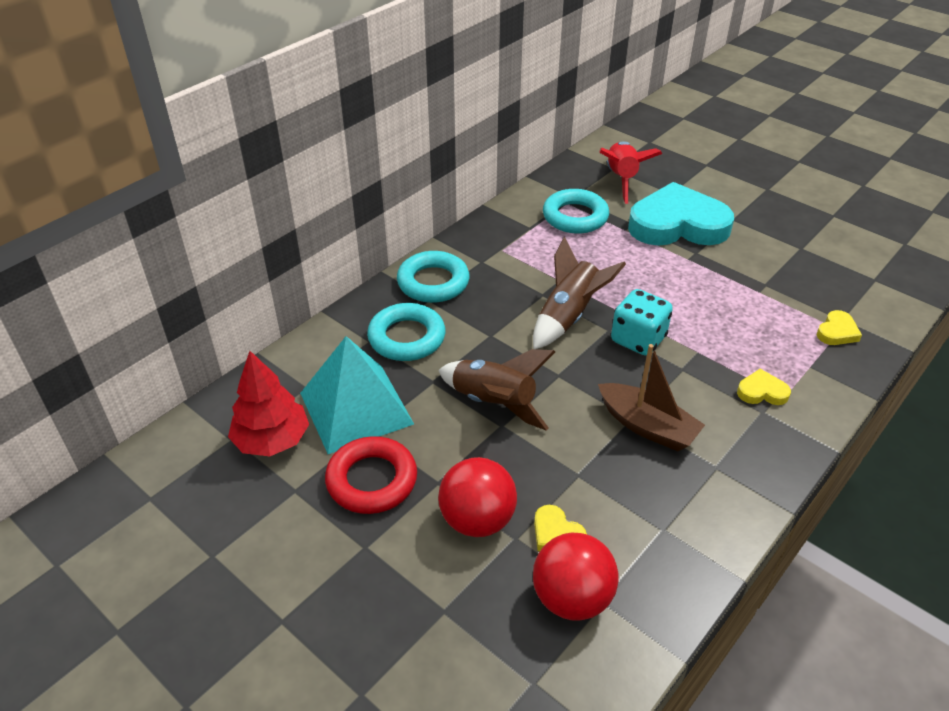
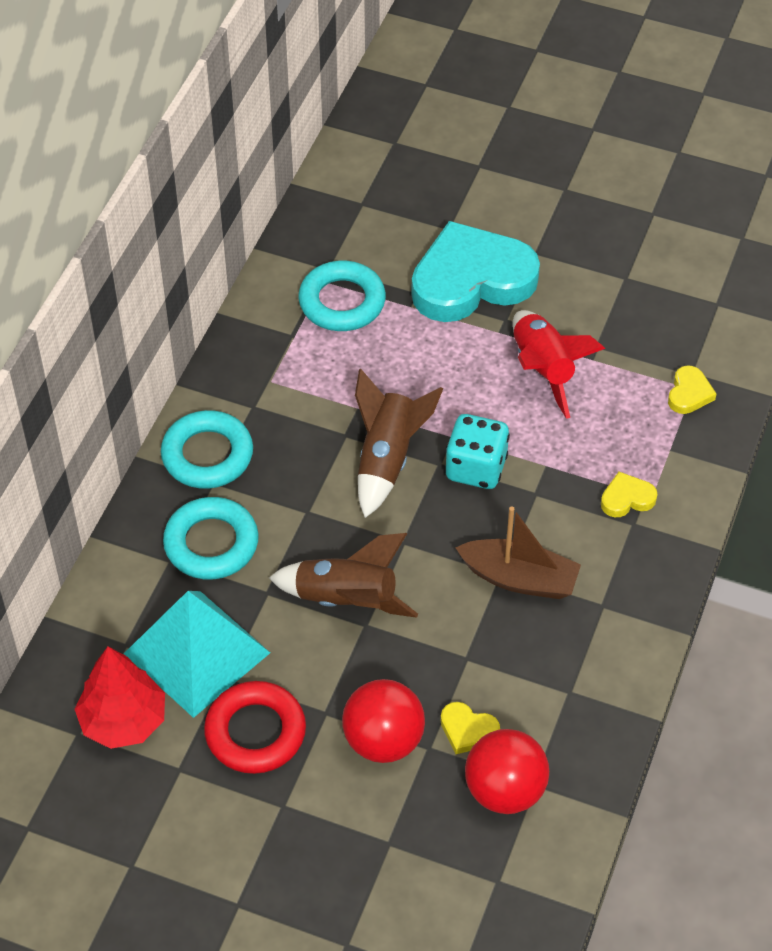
camera: 20 degrees left, 10 degrees up
(621, 180) = (379, 222): red rocket -> red rocket (543, 370)

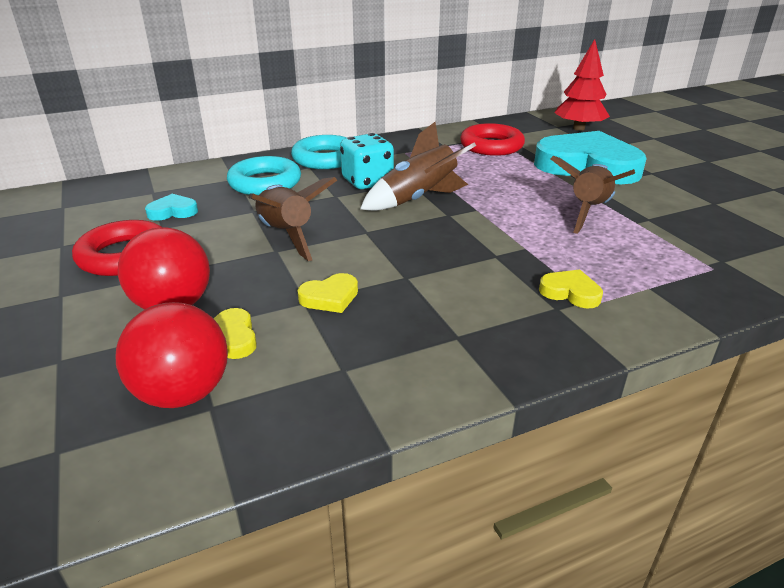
camera: 45 degrees right, 20 degrees down
(123, 721) = (87, 214): red tree -> red tree (578, 128)
(197, 653) = (173, 211): turquoise pyramid -> turquoise heart
(342, 302) = (491, 146): turquoise ring -> red ring
(476, 468) = (470, 226): turquoise dice -> turquoise dice (367, 182)
(519, 578) = (414, 286): brown boat -> none
(543, 370) = (588, 211): red rocket -> brown rocket
(689, 393) = (707, 269): yellow heart -> yellow heart (330, 297)

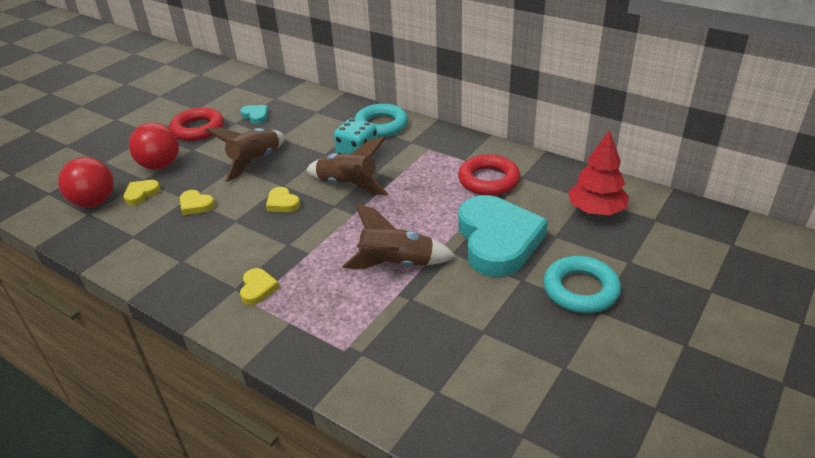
camera: 60 degrees right, 5 degrees up
(265, 183) = (320, 123): turquoise ring -> turquoise ring (580, 289)
(406, 240) = (282, 203): none -> yellow heart

